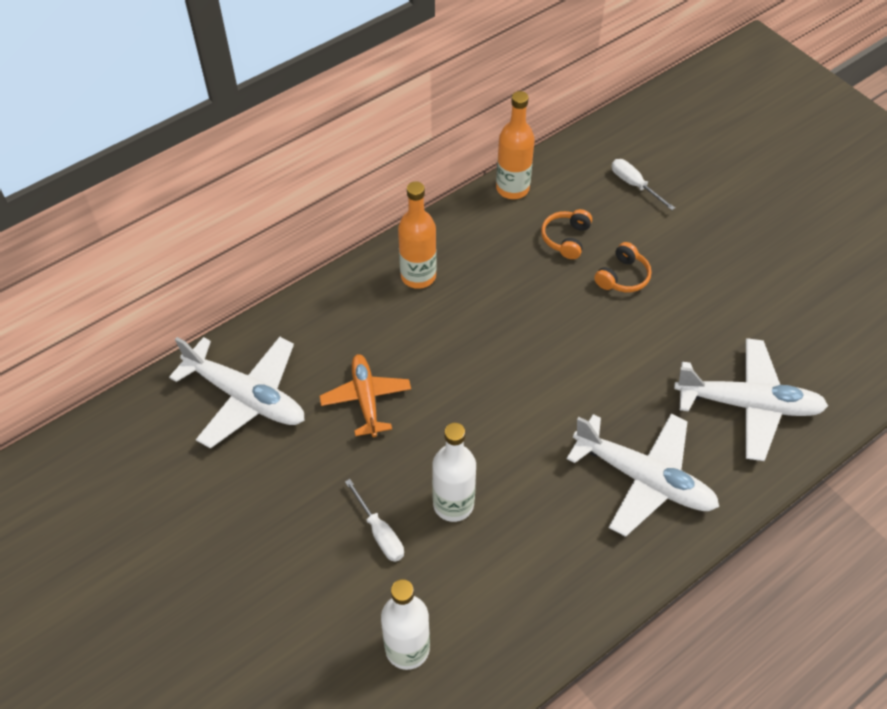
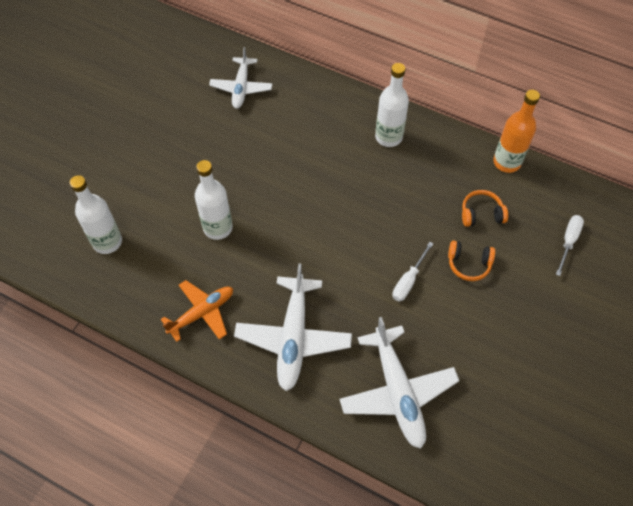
camera: 65 degrees right, 5 degrees up
(246, 397) = (241, 88): white plane -> white plane, size x0.65
(366, 398) = (273, 148): orange plane -> orange plane (202, 313)
(380, 532) = (179, 196): white screwdriver -> white screwdriver (408, 281)
(418, 276) = (388, 137): orange bottle -> white bottle

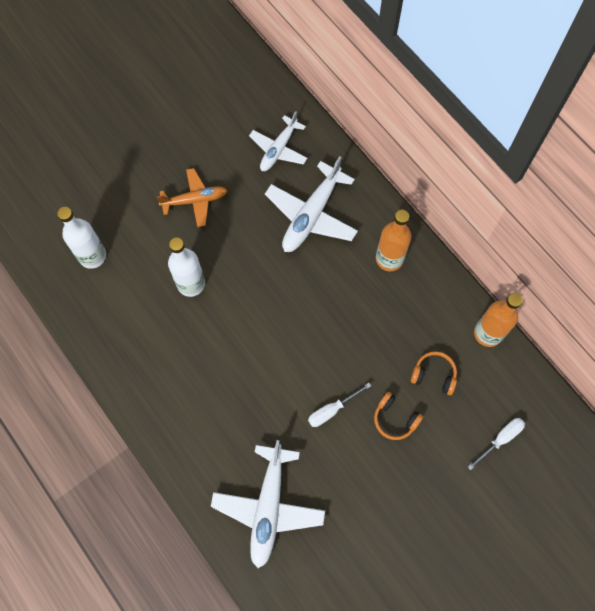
camera: 25 degrees right, 10 degrees up
(202, 313) = (140, 358): orange plane -> orange plane (195, 200)
(293, 338) = (205, 417): white plane -> white plane (311, 215)
(388, 137) = (389, 259): white bottle -> orange bottle

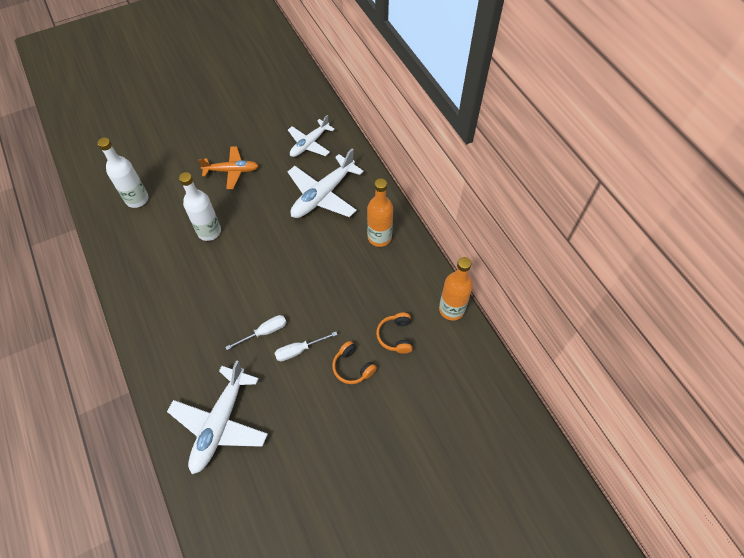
camera: 10 degrees right, 10 degrees down
(434, 375) = (396, 336): orange headphones -> orange headphones turned 120 degrees counterclockwise
(500, 439) = (444, 401): white screwdriver -> white screwdriver (264, 332)

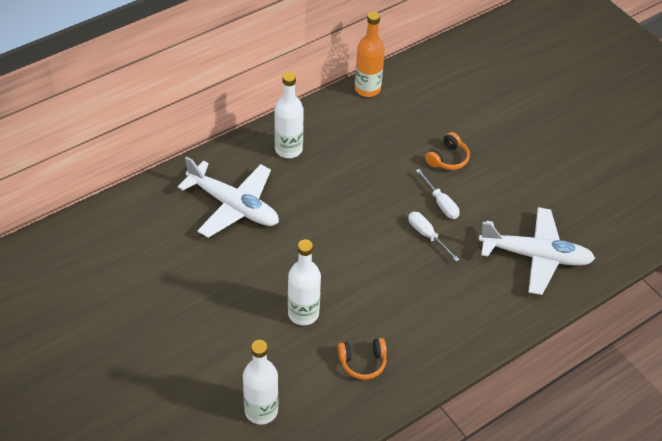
camera: 100 degrees left, 10 degrees down
(232, 171) = (202, 307): orange plane -> none
(309, 144) = (150, 229): white plane -> none
(379, 237) = (288, 149): orange bottle -> white bottle
(396, 336) = (406, 128): orange headphones -> orange headphones (362, 362)

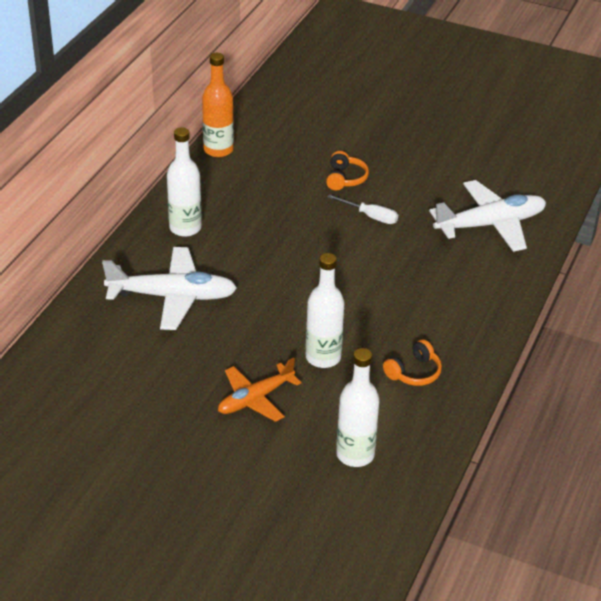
camera: 30 degrees left, 10 degrees down
(225, 324) = (255, 399): none -> orange plane
(427, 235) = (381, 247): white screwdriver -> none

